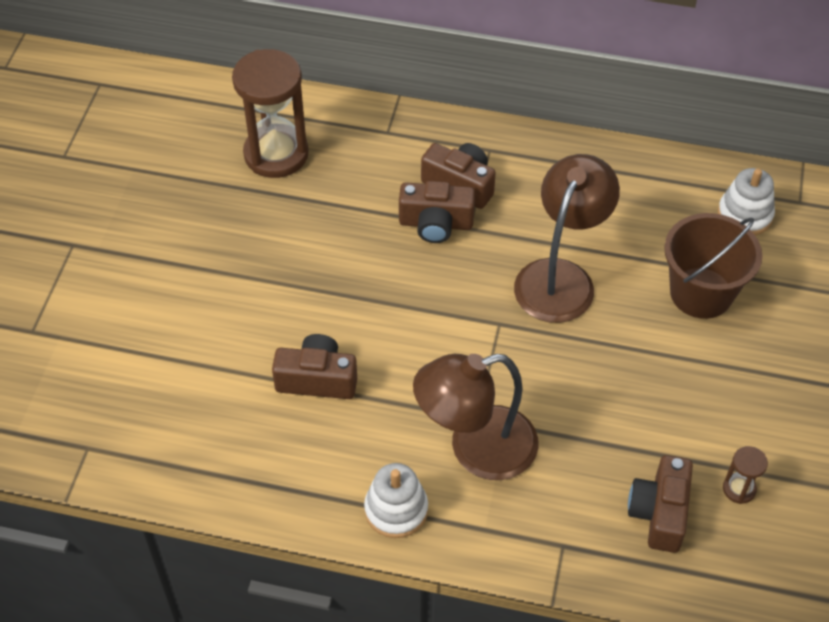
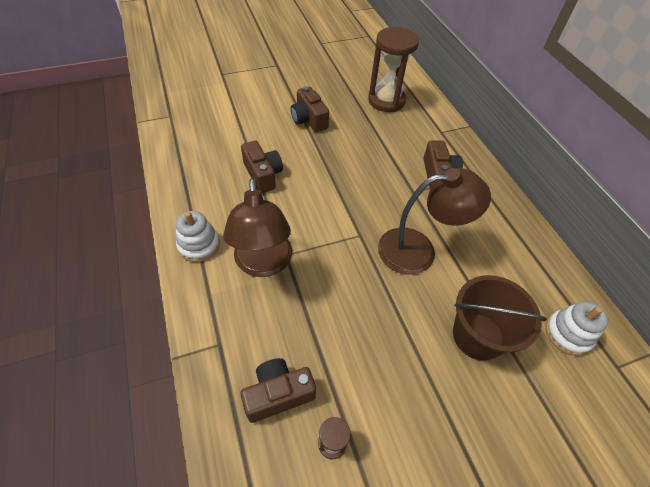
camera: 55 degrees right, 0 degrees up
(436, 223) = (402, 176): brown camera -> brown camera (309, 119)
(476, 449) = (263, 264): brown lamp -> brown lamp turned 135 degrees counterclockwise

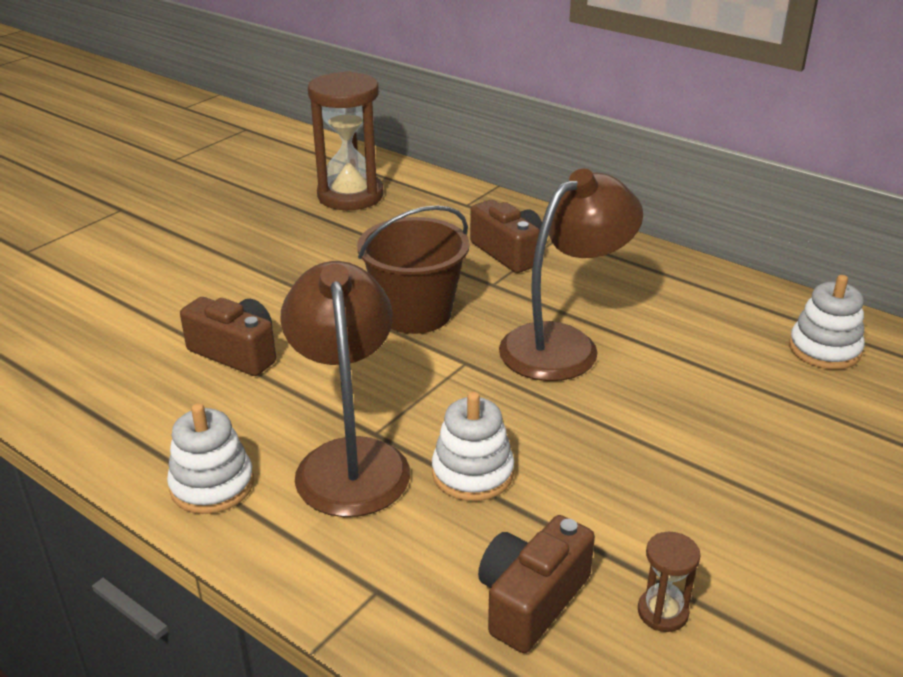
camera: 30 degrees left, 20 degrees down
(263, 264) = (350, 459): brown lamp -> brown lamp turned 150 degrees counterclockwise
(309, 119) = (247, 258): brown camera -> none
(310, 304) = (472, 473): none -> white stacking toy
(477, 336) = (727, 400): brown bucket -> brown bucket (415, 313)

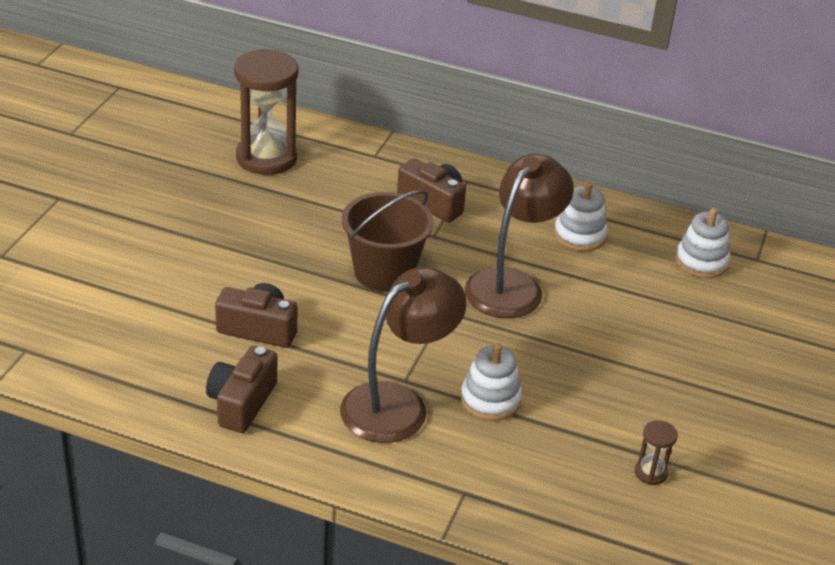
camera: 20 degrees left, 5 degrees up
(212, 485) = (307, 440): white stacking toy -> white stacking toy (579, 235)
(350, 459) = (398, 404): brown lamp -> brown lamp turned 75 degrees clockwise
(531, 600) = (567, 480): brown camera -> brown camera (241, 403)

